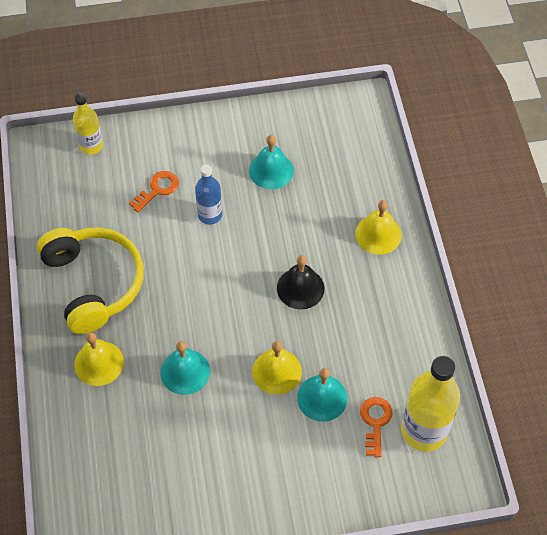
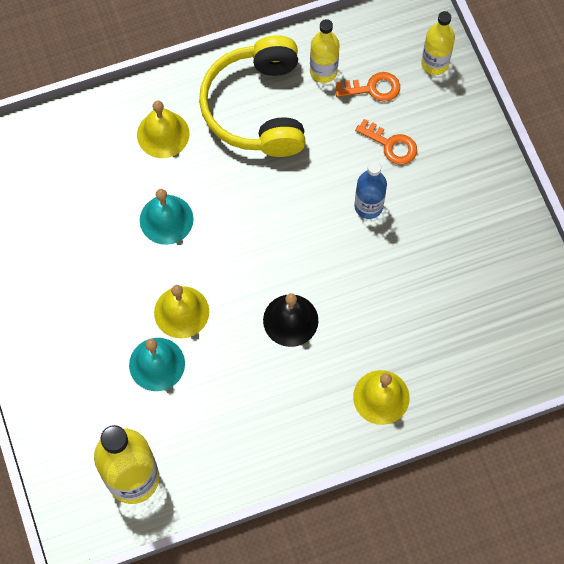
camera: 80 degrees right, 10 degrees up
(73, 227) = (323, 71): none -> yellow bottle
(94, 283) = (256, 108): yellow headphones -> yellow headphones turned 120 degrees clockwise
(271, 170) = (445, 262): turquoise bell -> none
(375, 422) = (136, 424): orange key -> orange key (373, 88)

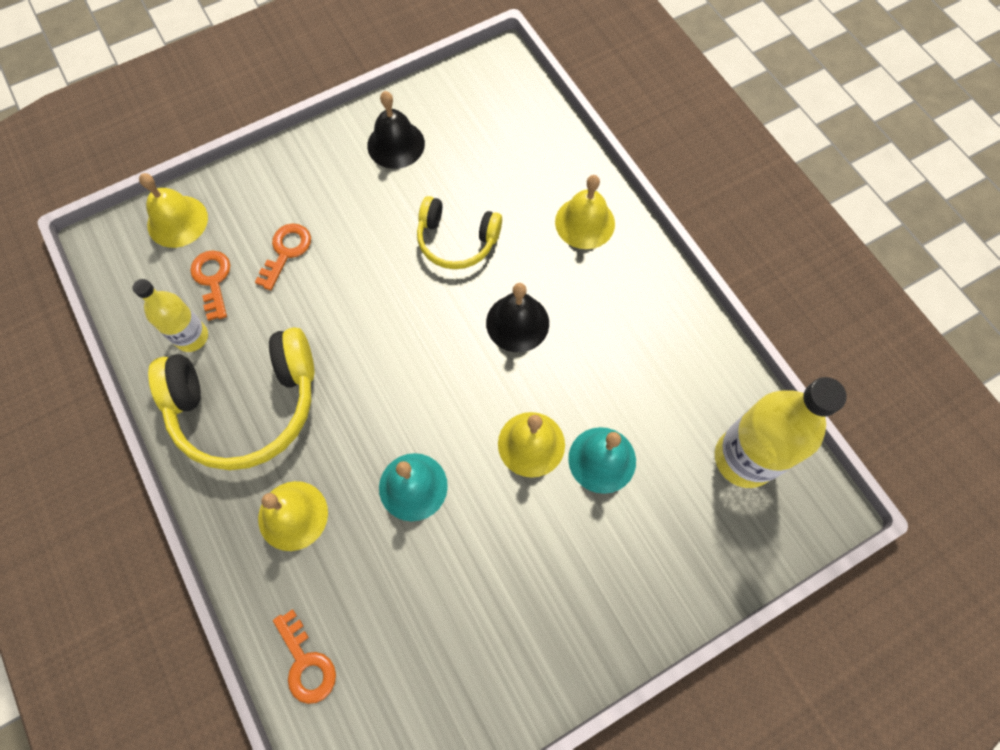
camera: 100 degrees left, 0 degrees up
(57, 135) = (306, 663): none -> orange key
(368, 206) = (366, 264): blue bottle -> none
(379, 283) = (456, 241): none -> yellow headphones
(434, 64) = (177, 221): yellow bottle -> yellow bell
(491, 245) = (396, 144): none -> black bell

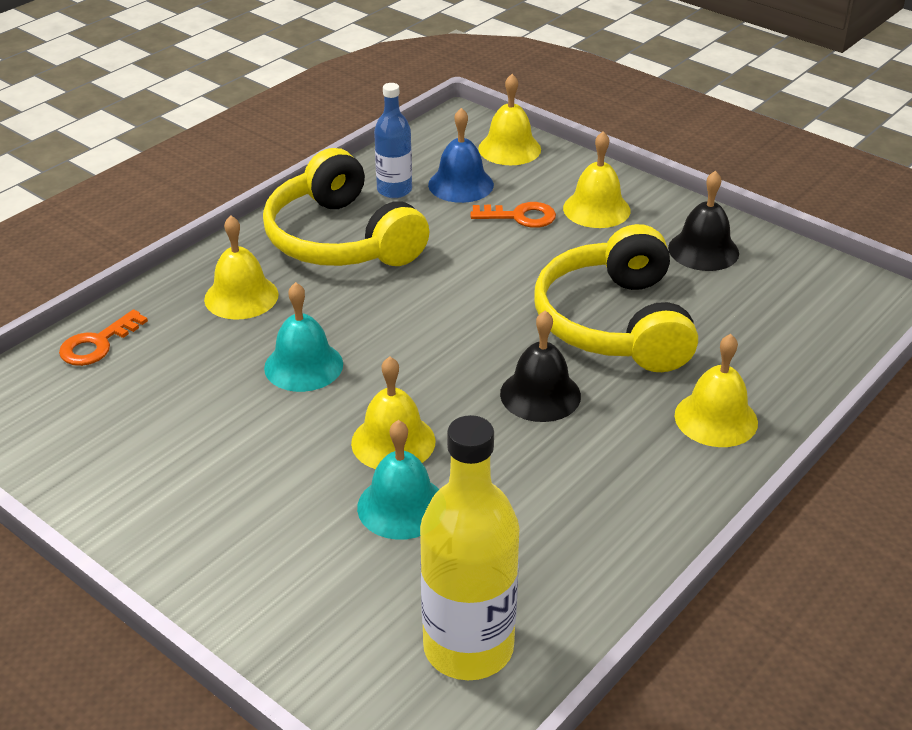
camera: 70 degrees right, 30 degrees down
(192, 337) = (394, 190): yellow bottle -> blue bottle
(213, 280) = (461, 184): orange key -> blue bell
(304, 192) = (596, 209): none -> yellow bell
(456, 241) = (614, 323): yellow headphones -> yellow headphones, size x1.69

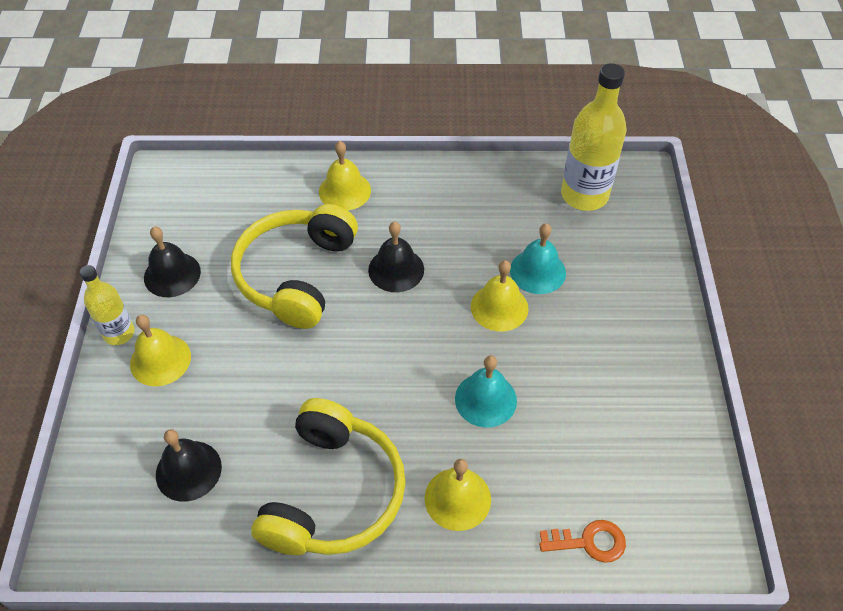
camera: 130 degrees left, 15 degrees up
(394, 190) = (233, 512): blue bottle -> none
(461, 184) = (188, 470): blue bell -> black bell
(509, 149) = (101, 476): yellow bell -> none
(520, 216) = (207, 399): orange key -> none
(614, 323) = (296, 275): yellow headphones -> yellow headphones turned 150 degrees clockwise
(656, 199) = (119, 333): none -> yellow bottle

